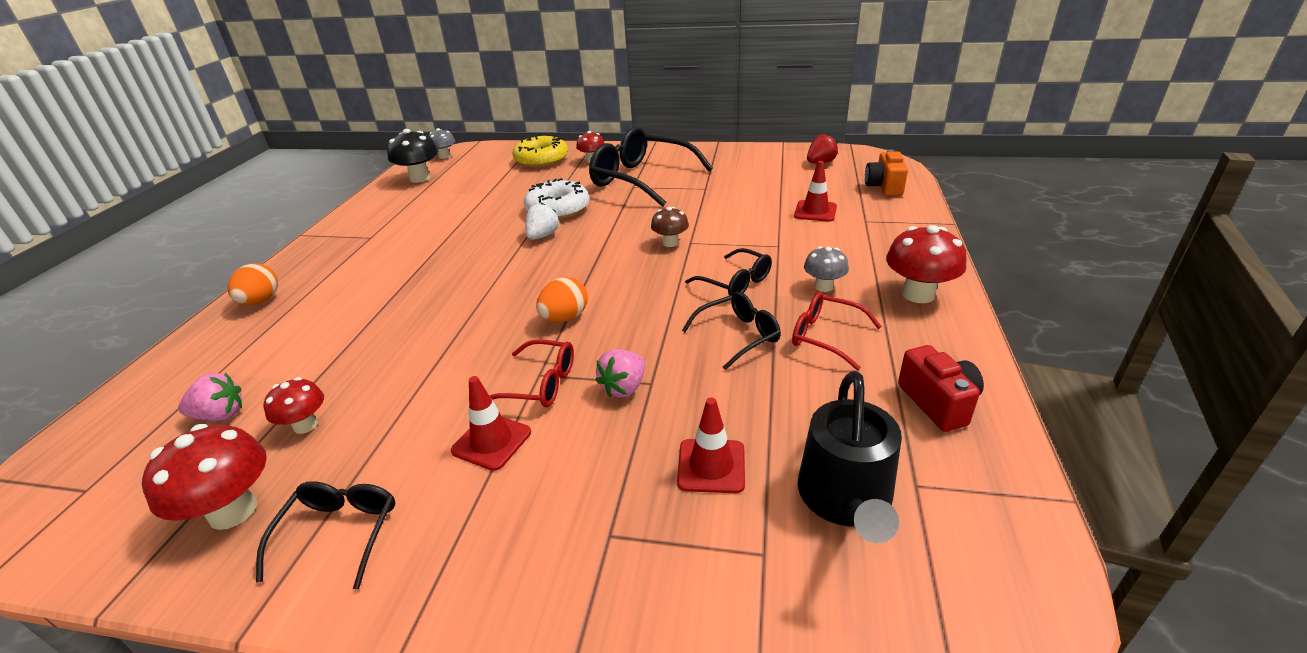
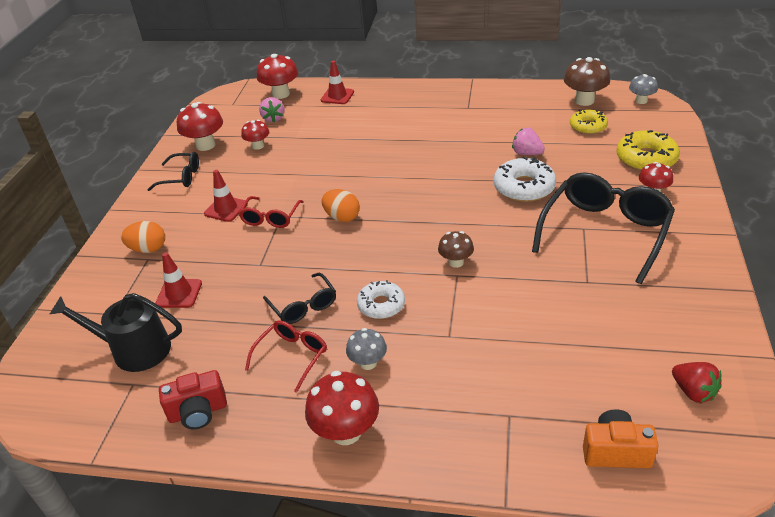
camera: 90 degrees right, 5 degrees up
(129, 415) = (281, 94): none -> red mushroom
(261, 301) = (381, 93): orange egg -> orange egg (148, 249)
(420, 178) = (584, 100): black mushroom -> brown mushroom
(470, 178) = (588, 127): none -> yellow donut
(542, 236) = (469, 187): white strawberry -> none
(624, 388) = (258, 253): pink strawberry -> pink strawberry (526, 153)
(736, 282) = (381, 305): black glasses -> white donut
(815, 211) = (531, 372): red traffic cone -> red traffic cone (337, 96)

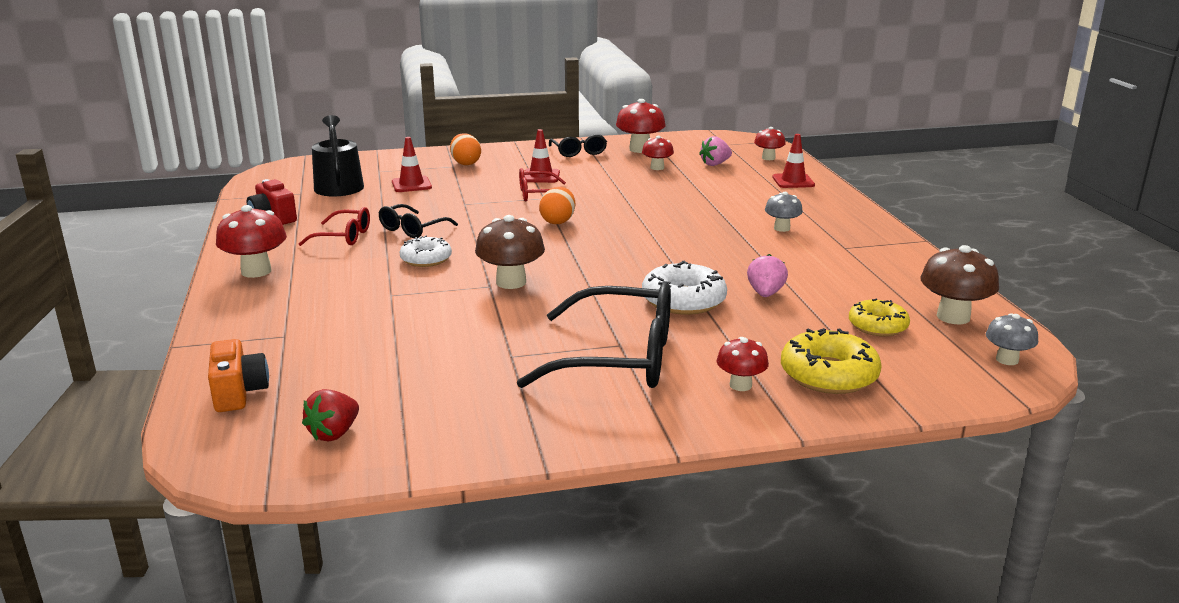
camera: 65 degrees right, 15 degrees down
(281, 94) = (768, 158): red mushroom -> red mushroom, size x0.61
(368, 363) = (343, 266): grey mushroom -> grey mushroom (782, 228)
(456, 262) = (511, 282): brown mushroom -> brown mushroom, size x1.64

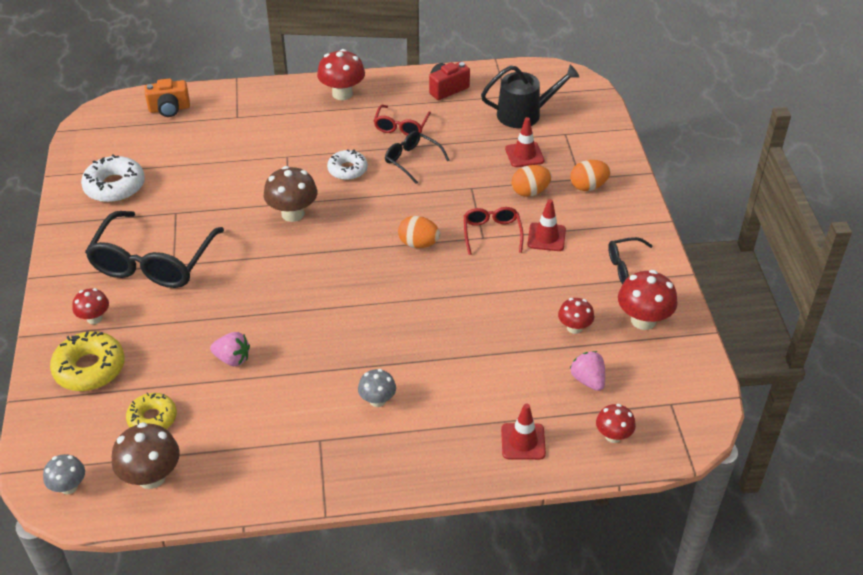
camera: 95 degrees right, 20 degrees up
(334, 433) = (111, 146): red strawberry -> none
(473, 182) = (530, 192): none -> orange egg
(683, 300) = (234, 306): white donut -> white donut (115, 186)

